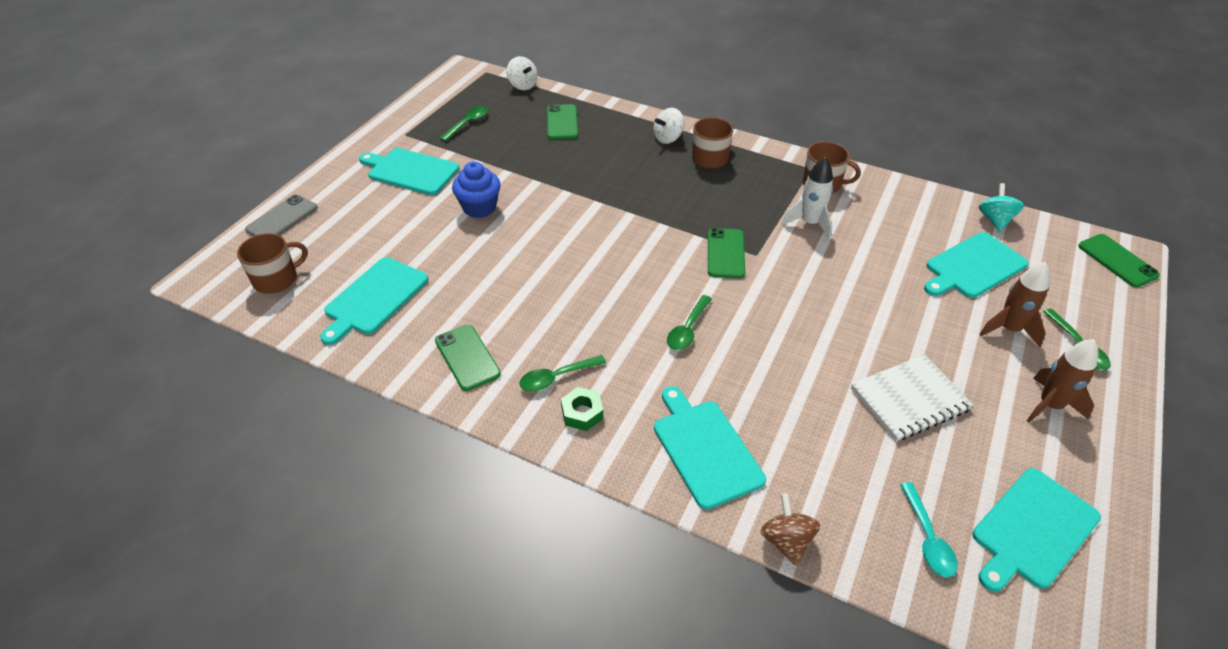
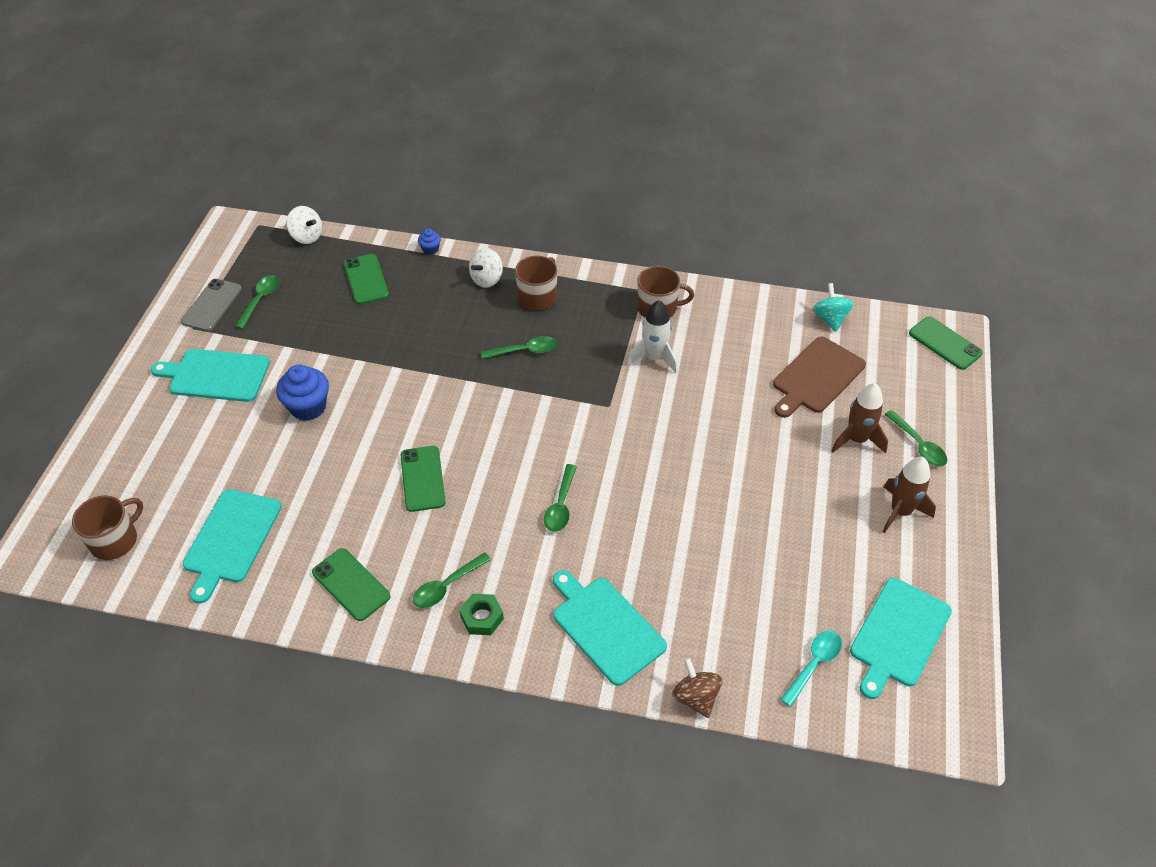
camera: 15 degrees left, 5 degrees up
(282, 219) = (91, 465): grey phone -> grey phone (212, 305)
(624, 109) = (430, 249): none -> blue cupcake
(687, 197) = (524, 351): none -> green spoon
(725, 253) = (578, 410): green phone -> green phone (422, 479)
(909, 399) = (779, 533): white notebook -> none
(927, 538) = (814, 664): turquoise spoon -> turquoise spoon turned 120 degrees counterclockwise
(973, 267) = (816, 377): turquoise cutting board -> brown cutting board

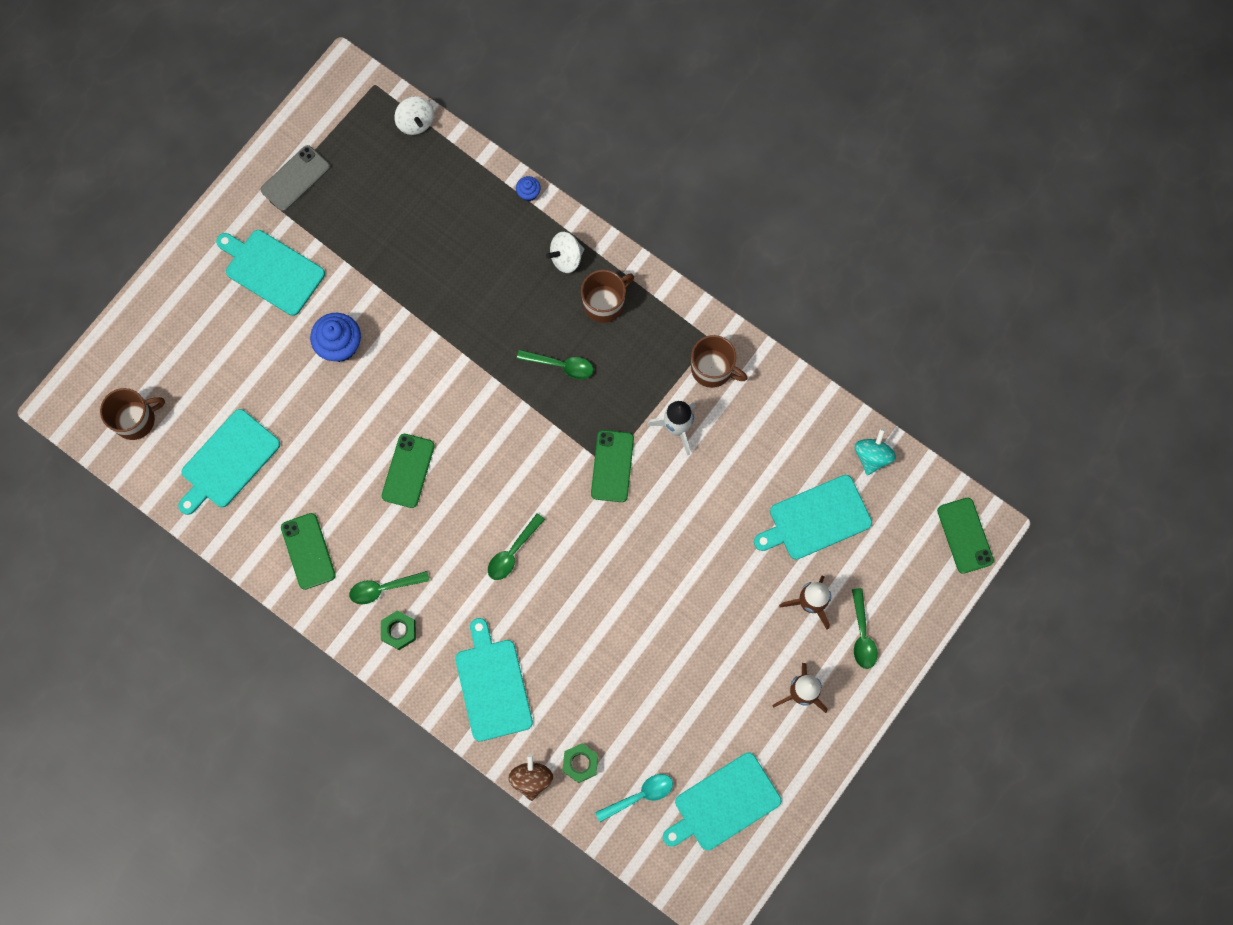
camera: 25 degrees right, 25 degrees up
(260, 300) = (342, 191): green spoon -> none
(366, 279) = (450, 207): green phone -> green phone (612, 466)
(736, 660) = (580, 763): none -> green nut
(816, 377) = (816, 519): brown cutting board -> turquoise cutting board

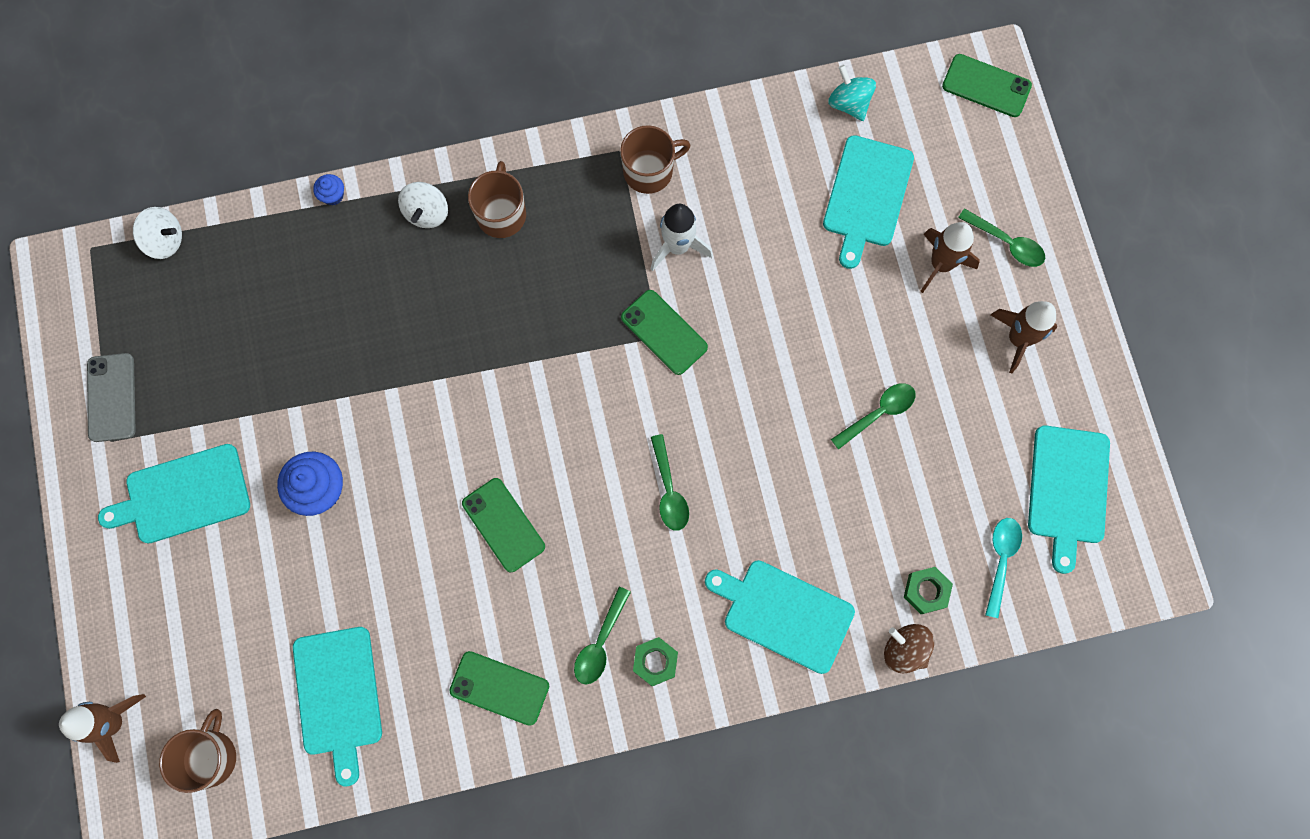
camera: 50 degrees left, 0 degrees up
(111, 348) = (113, 722): none -> brown rocket
(561, 365) = (526, 300): green spoon -> green spoon (878, 413)

